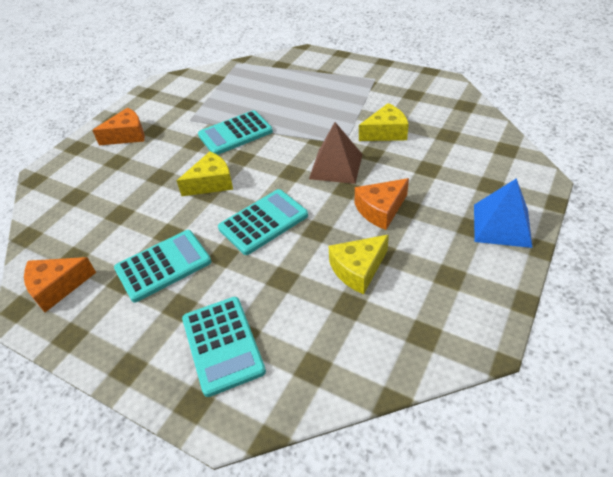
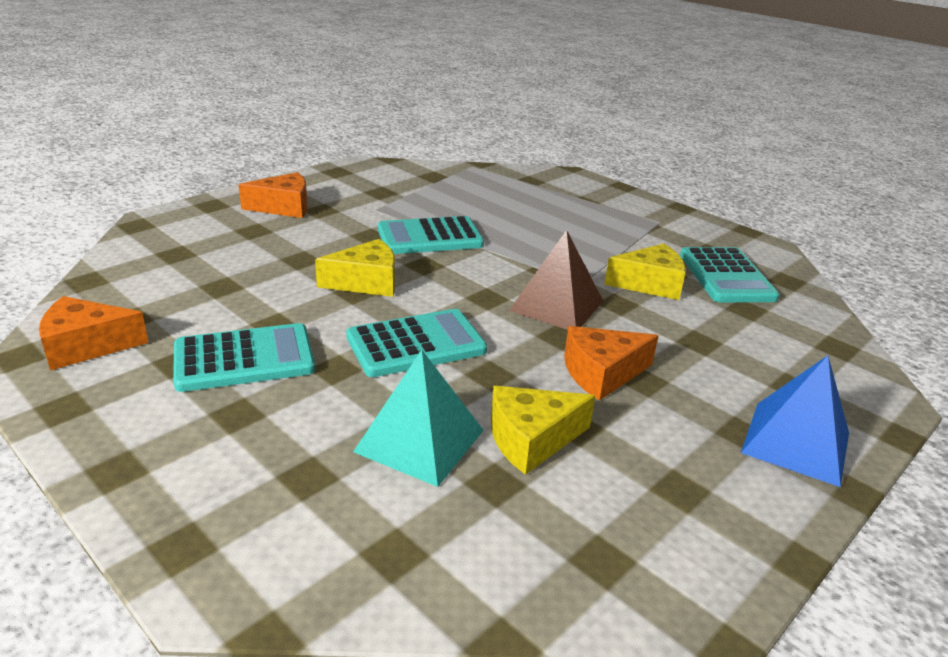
camera: 10 degrees right, 15 degrees down
(222, 344) = (272, 480): turquoise calculator -> turquoise calculator (726, 276)
(295, 290) = (420, 440): none -> turquoise pyramid

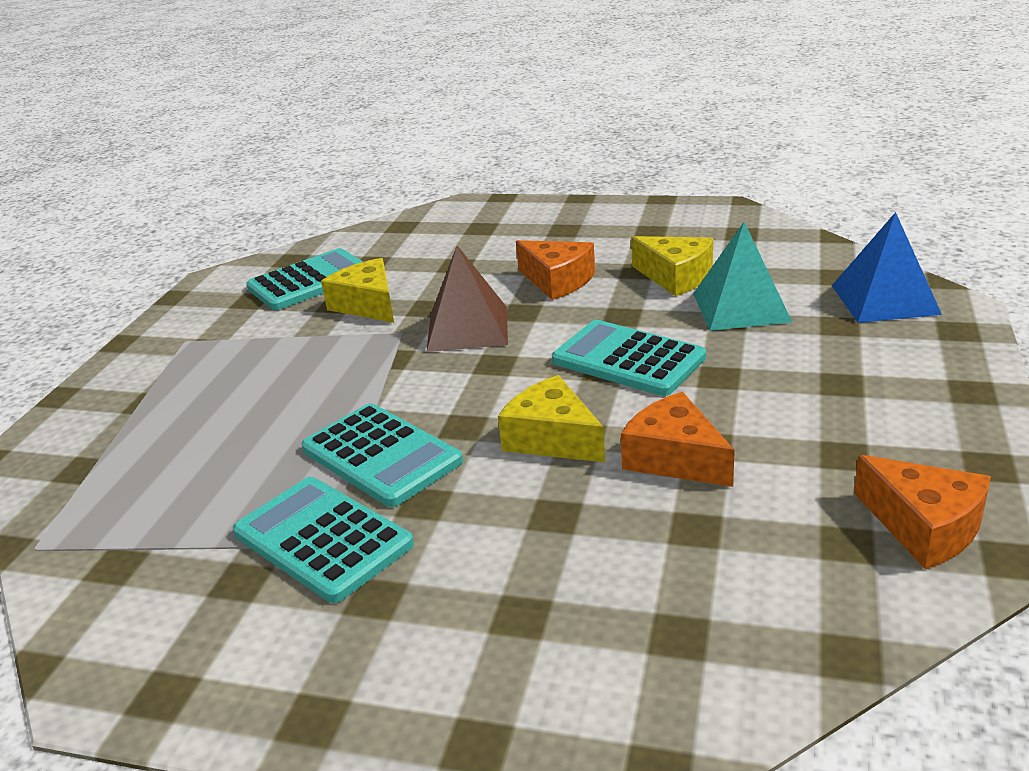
camera: 115 degrees left, 0 degrees up
(244, 359) = (781, 423): turquoise calculator -> turquoise calculator (322, 539)
(284, 207) = (403, 642): orange cheese -> orange cheese (675, 458)
(796, 442) = (552, 216): blue pyramid -> blue pyramid (885, 299)

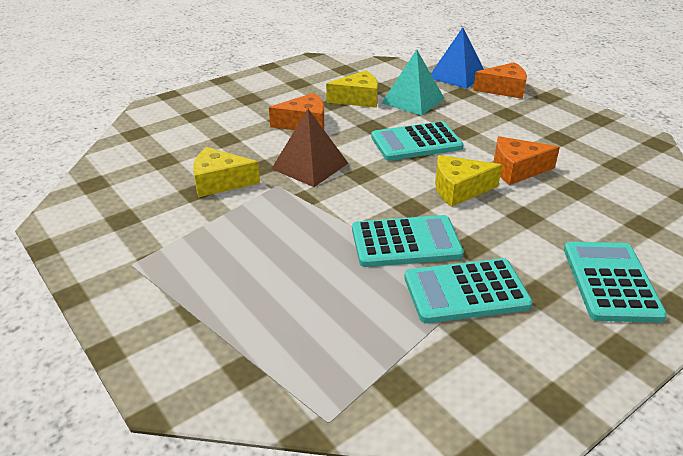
camera: 55 degrees left, 5 degrees up
(310, 281) = (144, 188): turquoise calculator -> turquoise calculator (610, 282)
(924, 527) = (624, 147): orange cheese -> orange cheese (504, 89)

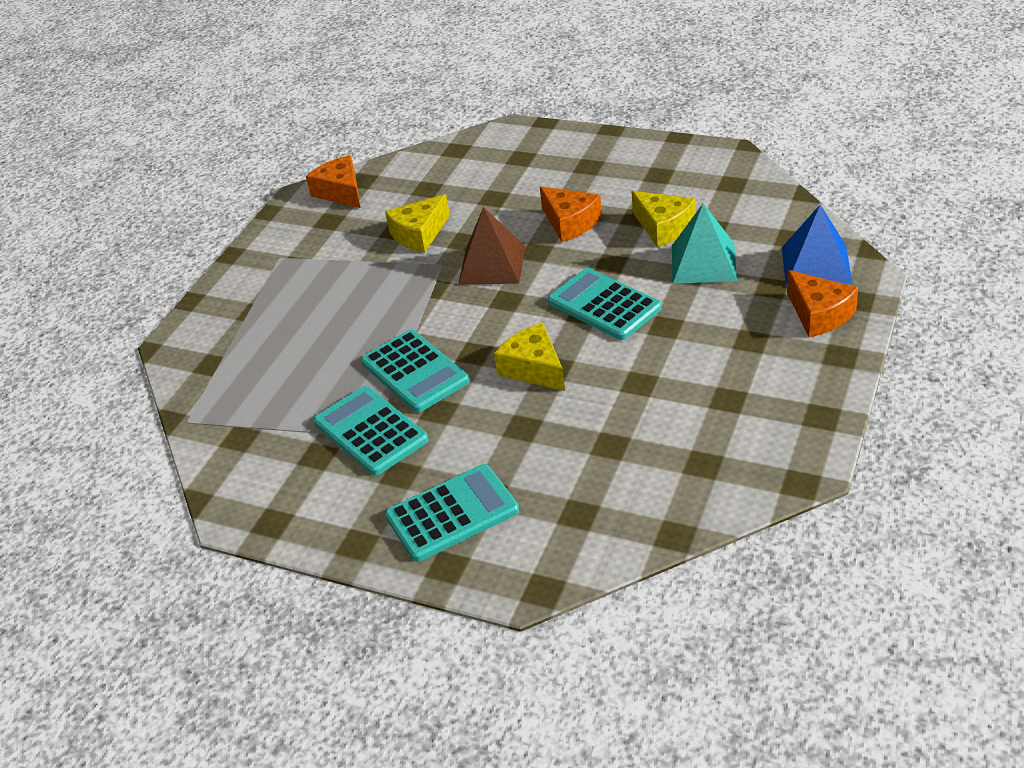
camera: 65 degrees right, 5 degrees up
(220, 182) = (419, 234): yellow cheese -> yellow cheese turned 105 degrees counterclockwise
(516, 170) = (613, 392): orange cheese -> orange cheese (341, 192)

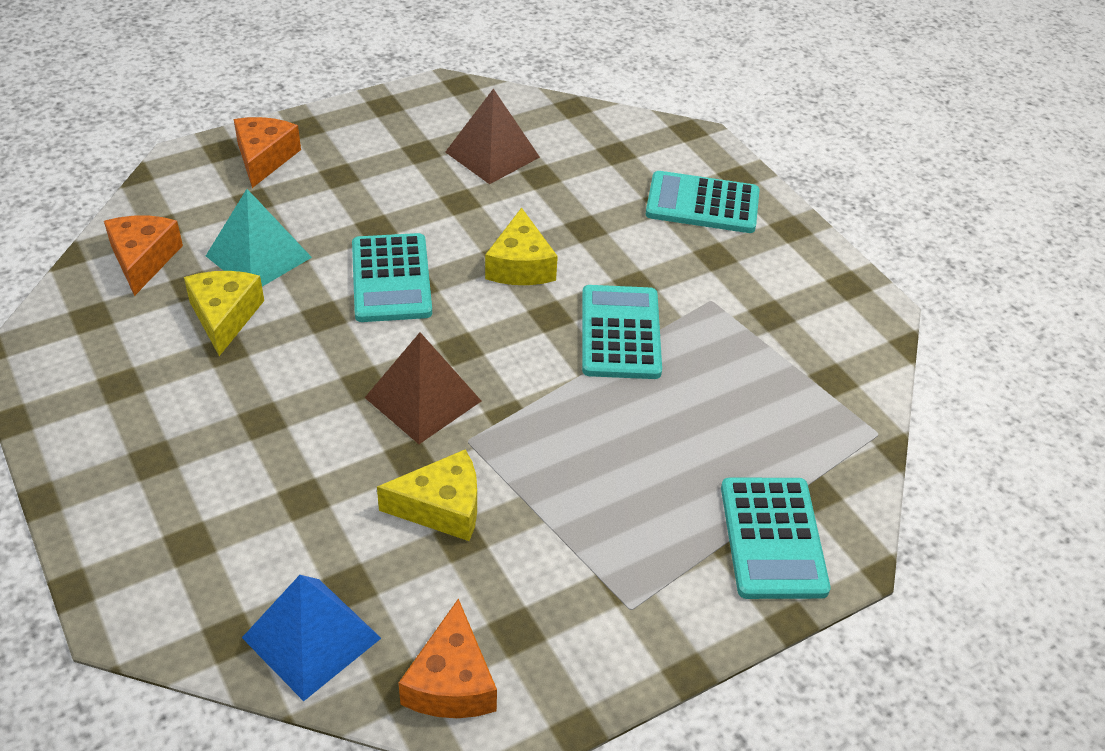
camera: 150 degrees left, 5 degrees up
(370, 431) = (709, 304): turquoise calculator -> turquoise calculator (773, 538)
(570, 223) = (287, 391): orange cheese -> orange cheese (143, 259)
(672, 435) = (492, 154): none -> brown pyramid
(816, 265) = (192, 191): blue pyramid -> blue pyramid (311, 637)

